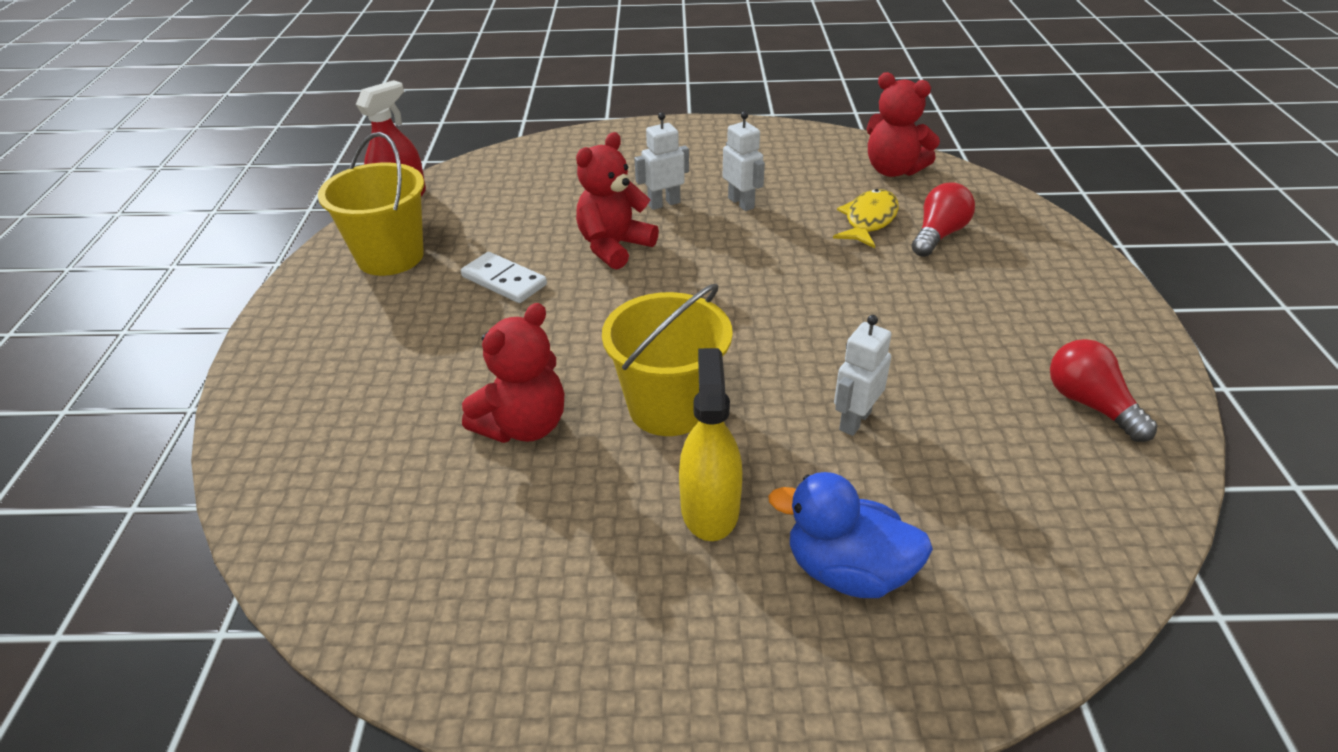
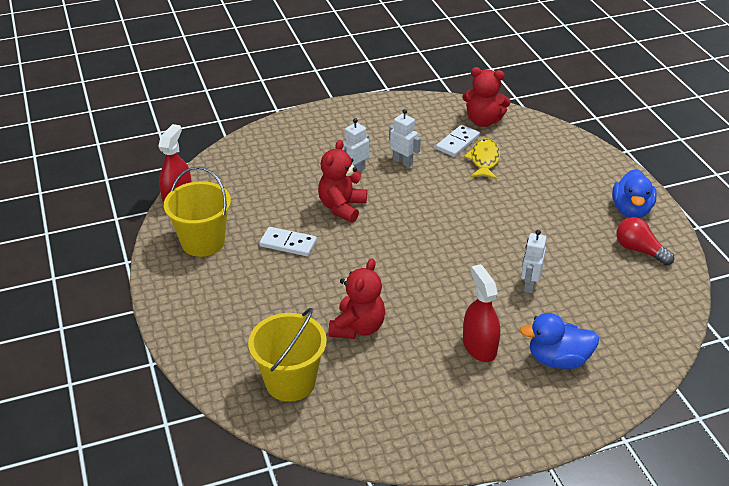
camera: 20 degrees left, 0 degrees up
(669, 407) = (430, 299): yellow bucket -> yellow bucket (290, 382)
(710, 508) = (479, 346): yellow spray bottle -> red spray bottle
(838, 191) = (457, 143): none -> white domino
(938, 235) = (527, 163): red light bulb -> none
(1097, 335) = (631, 210): none -> blue duck

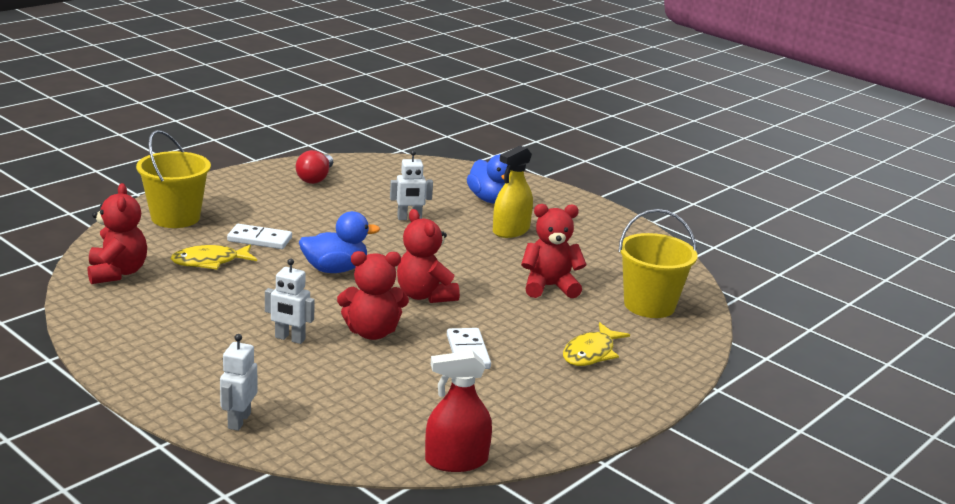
camera: 120 degrees left, 15 degrees down
(203, 242) = (520, 411): yellow bucket -> yellow bucket (175, 217)
(244, 307) = (591, 353): none -> yellow fish
(381, 248) = (424, 295): none -> red teddy bear
(403, 162) = (246, 310): white robot -> white robot (239, 421)
(457, 143) = (180, 282): white domino -> white domino (259, 239)
(479, 346) = (511, 230): red spray bottle -> yellow spray bottle
(631, 210) = (253, 184): blue duck -> blue duck (335, 269)

